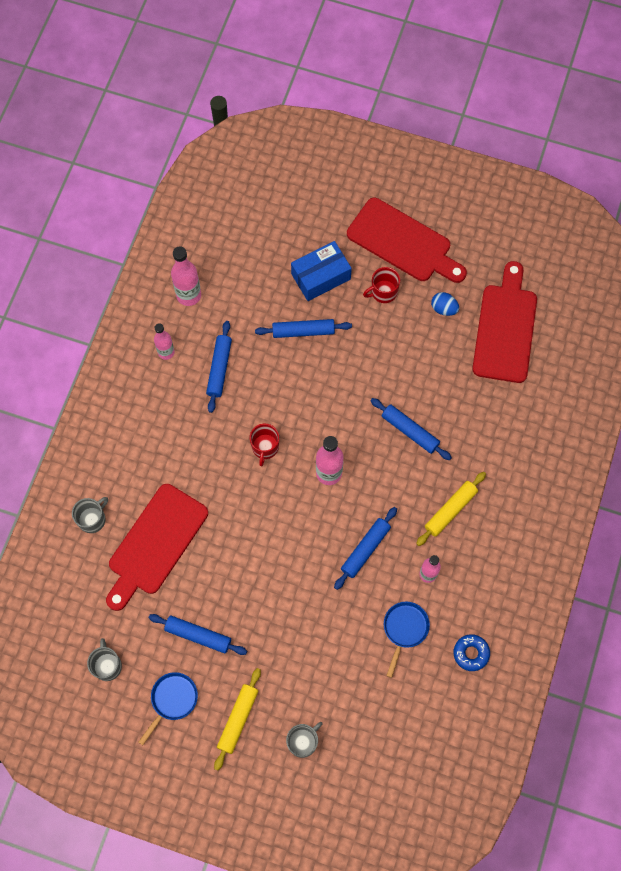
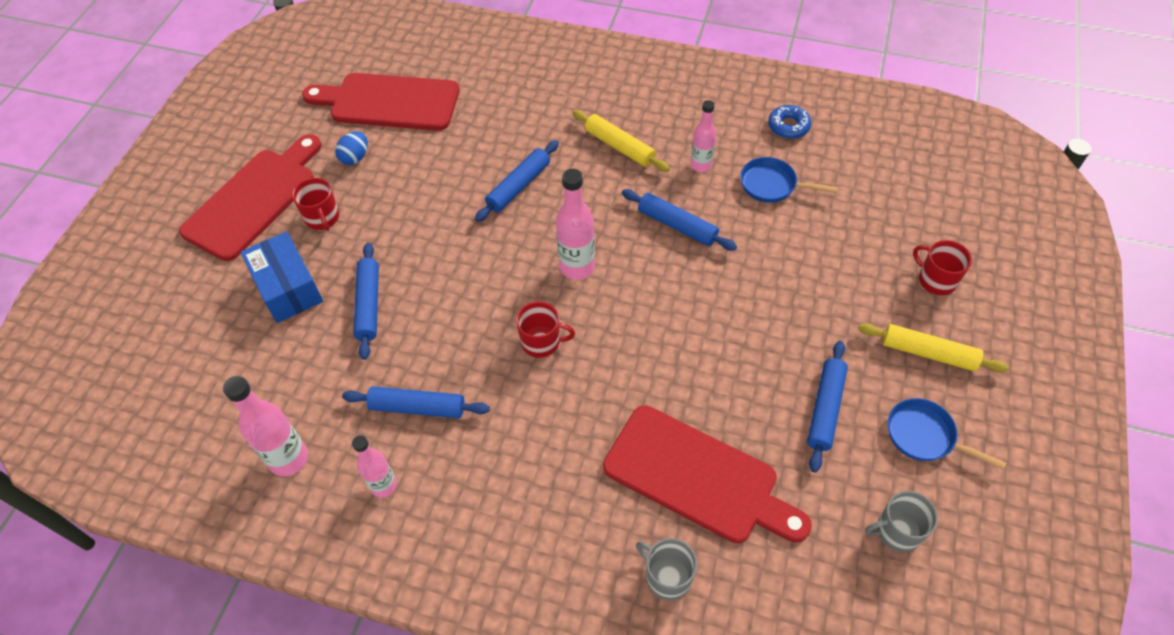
camera: 90 degrees left, 15 degrees down
(303, 742) = (936, 280): grey mug -> red mug

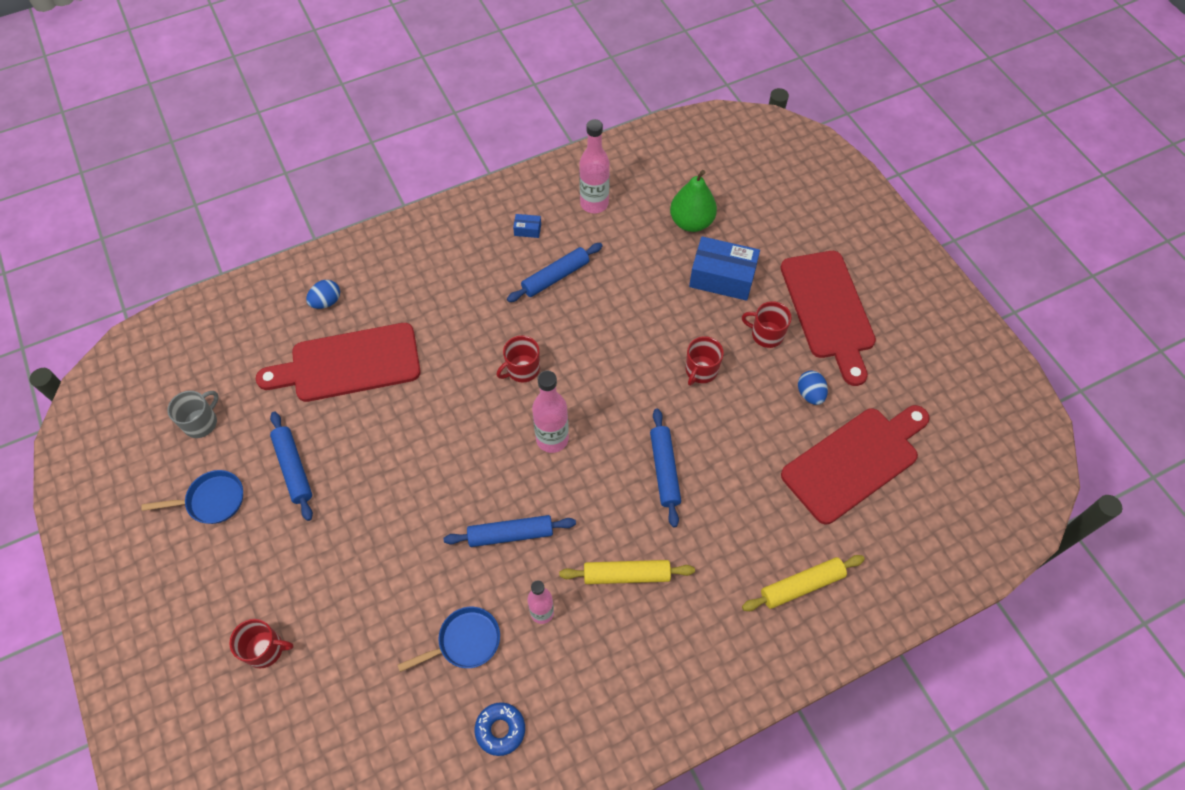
camera: 135 degrees right, 5 degrees up
(238, 359) = (691, 222): none -> green pear
(368, 305) = (659, 307): blue rolling pin -> none
(383, 485) = (527, 230): pink bottle -> blue box
(405, 230) = (701, 370): none -> red mug
(667, 577) = (326, 302): grey mug -> blue egg
(928, 353) = (239, 571): yellow rolling pin -> yellow rolling pin (801, 585)

